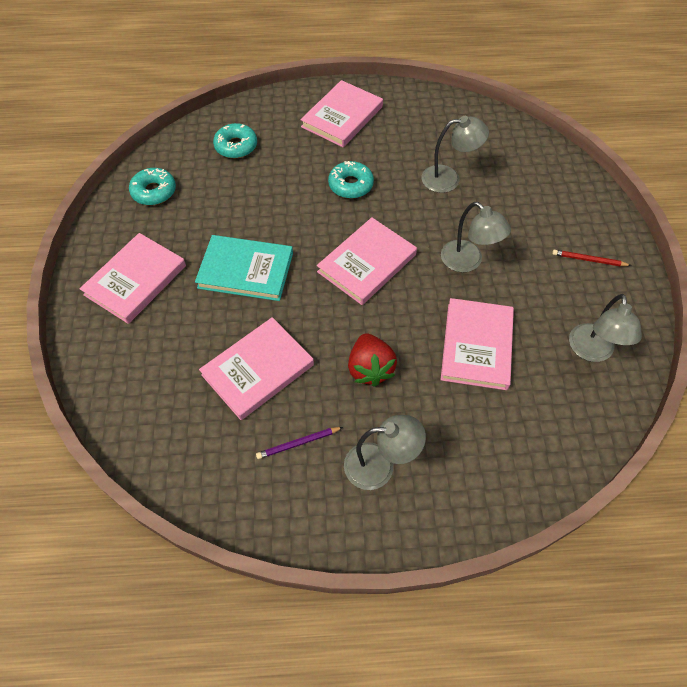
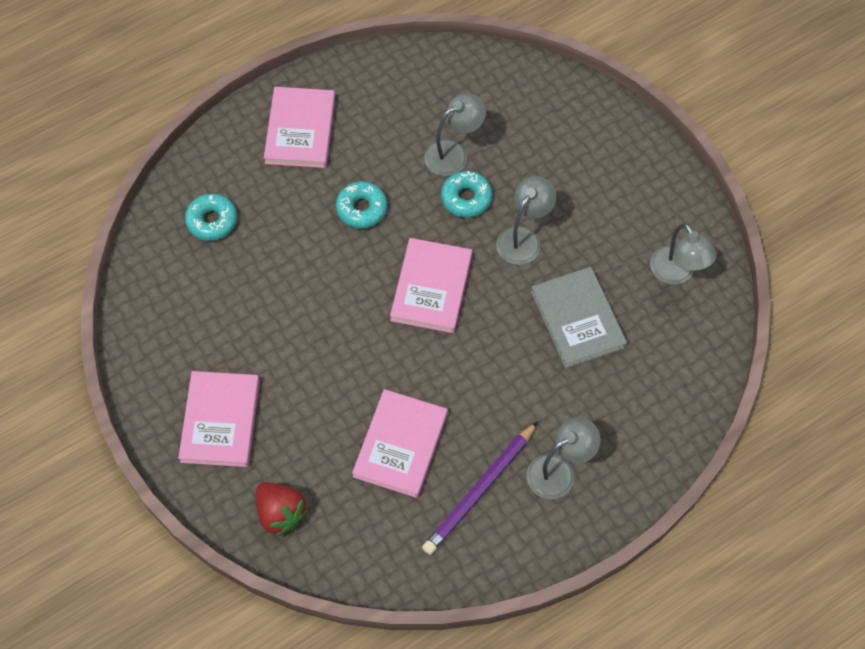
camera: 30 degrees left, 5 degrees up
(154, 191) = (164, 317): turquoise donut -> turquoise donut (466, 198)
(245, 270) = (321, 355): turquoise book -> none
(298, 443) = (480, 490): purple pencil -> purple pencil, size x1.99
(370, 369) = (498, 390): red strawberry -> red strawberry (281, 513)
(468, 262) = (523, 238): grey lamp -> grey lamp turned 75 degrees counterclockwise
(476, 346) = (577, 319): pink book -> grey book
(589, 260) = (630, 181): red pencil -> none

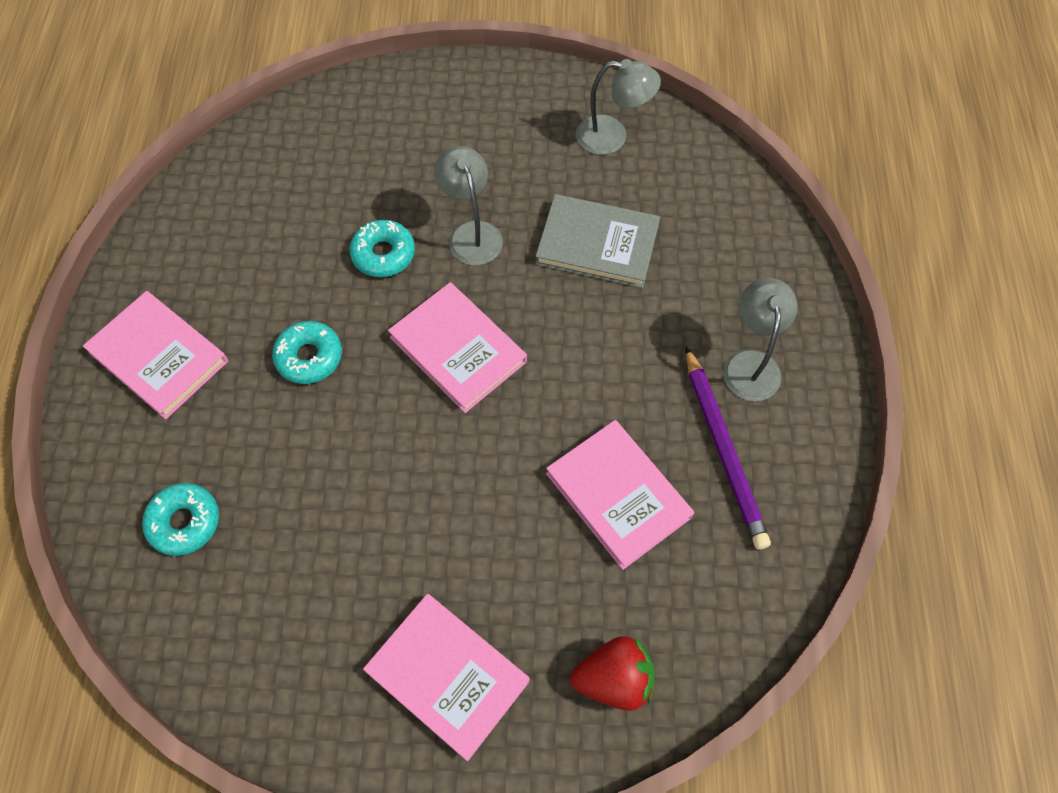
camera: 55 degrees left, 0 degrees up
(453, 153) = (323, 233): grey lamp -> none

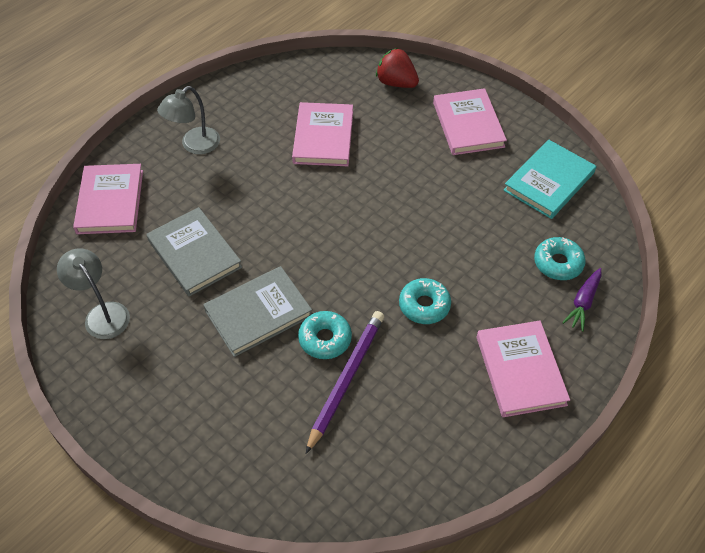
camera: 140 degrees left, 10 degrees down
(126, 487) = (583, 303): none -> purple carrot
(266, 652) = (549, 182): none -> turquoise book
(458, 349) = (334, 251): pink book -> pink book (110, 201)
(471, 233) = (258, 313): grey lamp -> grey book
(723, 450) = (254, 123): purple pencil -> purple pencil (346, 379)

